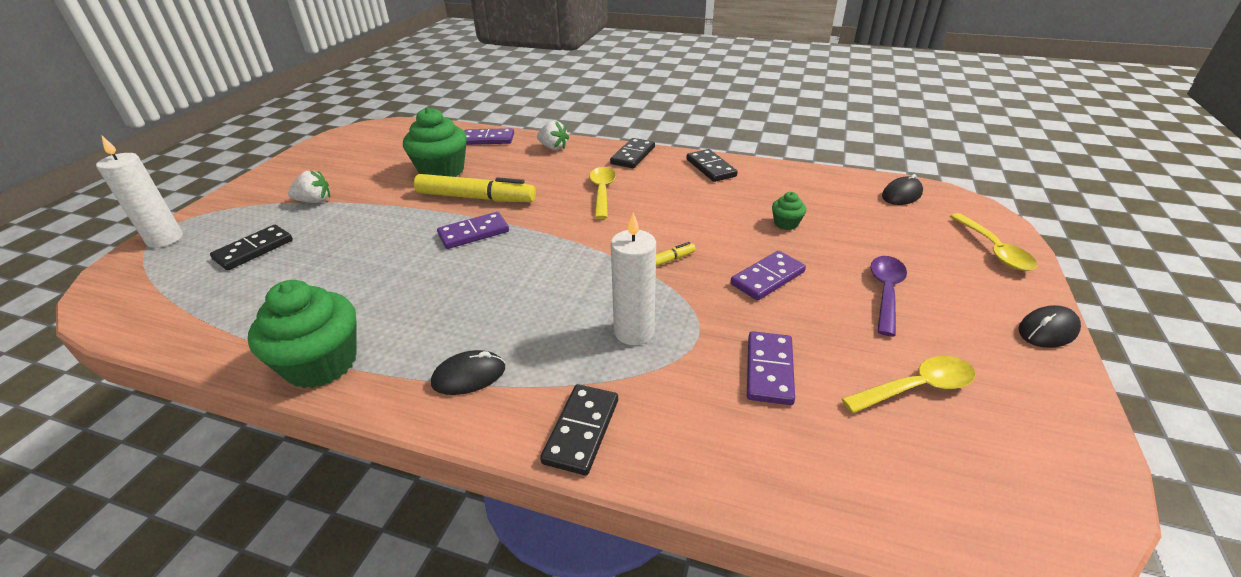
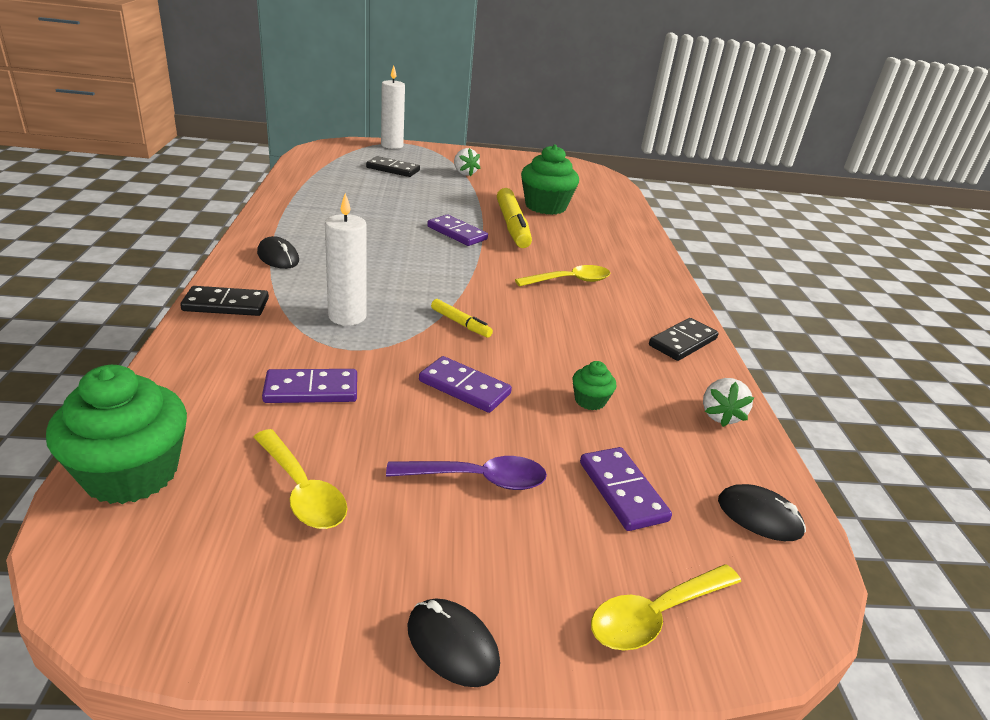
camera: 65 degrees right, 5 degrees down
(321, 363) = (282, 211): green cupcake -> green cupcake (131, 473)
(488, 139) = (622, 216): purple domino -> purple domino (622, 491)
(553, 147) = (637, 247): white strawberry -> white strawberry (720, 415)
(633, 155) = (663, 291): black domino -> none

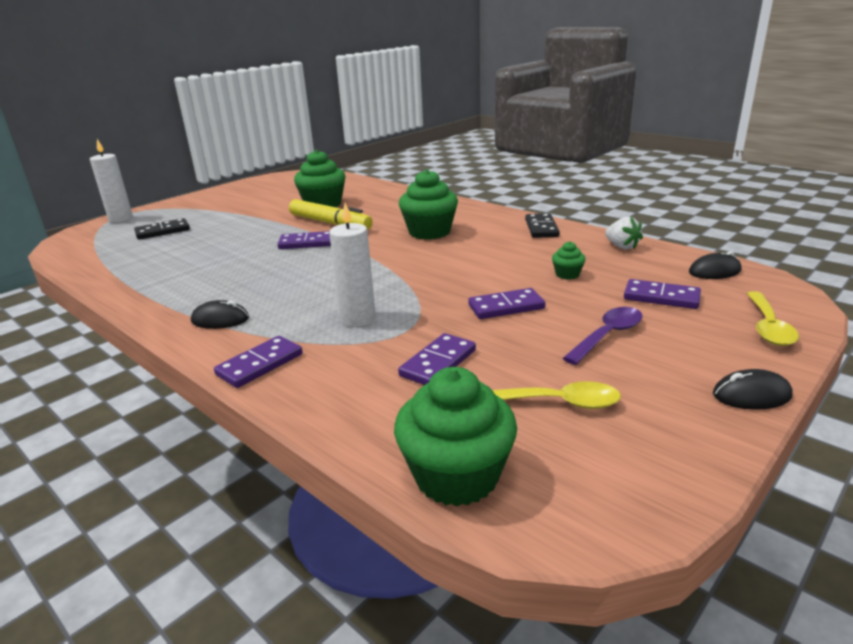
camera: 40 degrees left, 5 degrees down
(226, 304) = (260, 364): black domino -> purple domino
(460, 323) = (428, 282): yellow marker -> none
(464, 173) = (223, 211): white strawberry -> none
(570, 281) = (429, 232): yellow spoon -> green cupcake

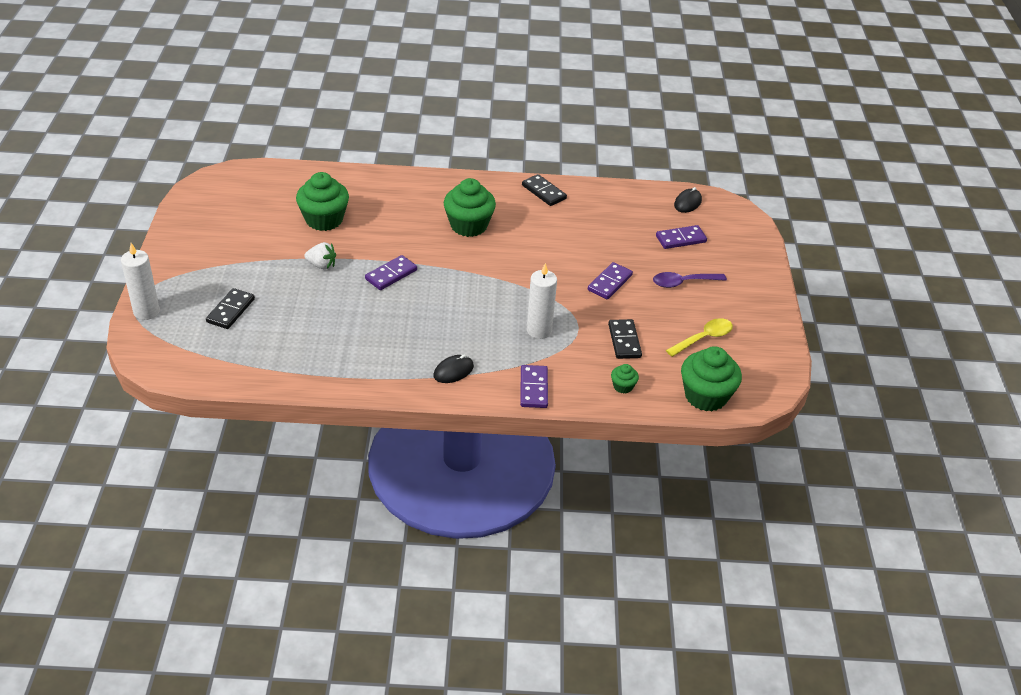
camera: 45 degrees left, 15 degrees up
(330, 223) = (371, 243): yellow marker -> none
(438, 363) = (624, 341): purple domino -> black domino
(567, 274) = (612, 238): green cupcake -> green cupcake (623, 386)
(608, 335) = (683, 282): purple spoon -> purple spoon turned 105 degrees counterclockwise
(621, 246) = (616, 196): white strawberry -> white strawberry (321, 265)
(751, 395) = (773, 295): black mouse -> none
(768, 327) = (747, 243): yellow spoon -> none

